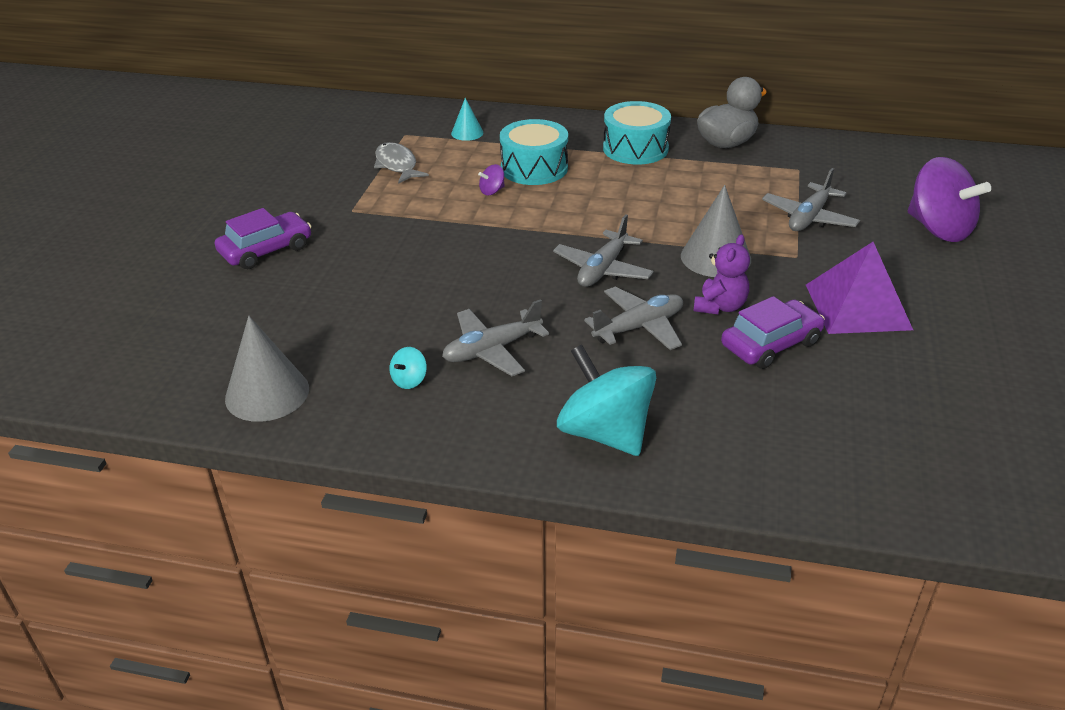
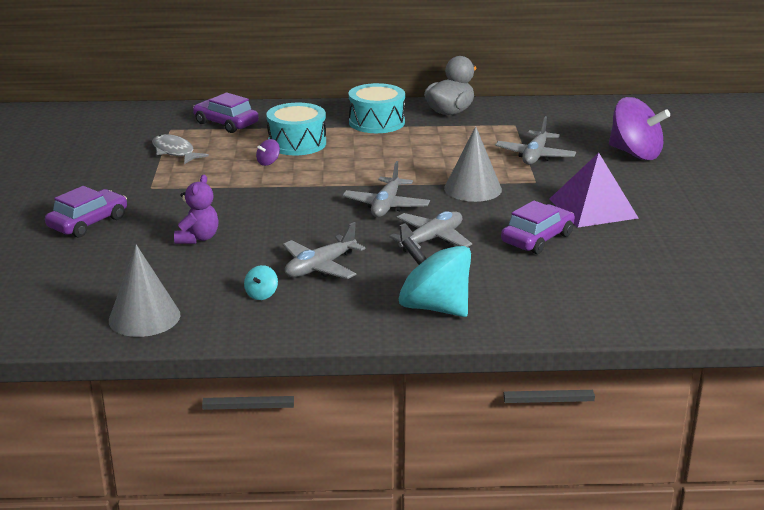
camera: 15 degrees left, 10 degrees down
(467, 133) = (226, 123): turquoise cone -> purple car
(720, 306) = (489, 219): purple teddy bear -> purple teddy bear (198, 238)

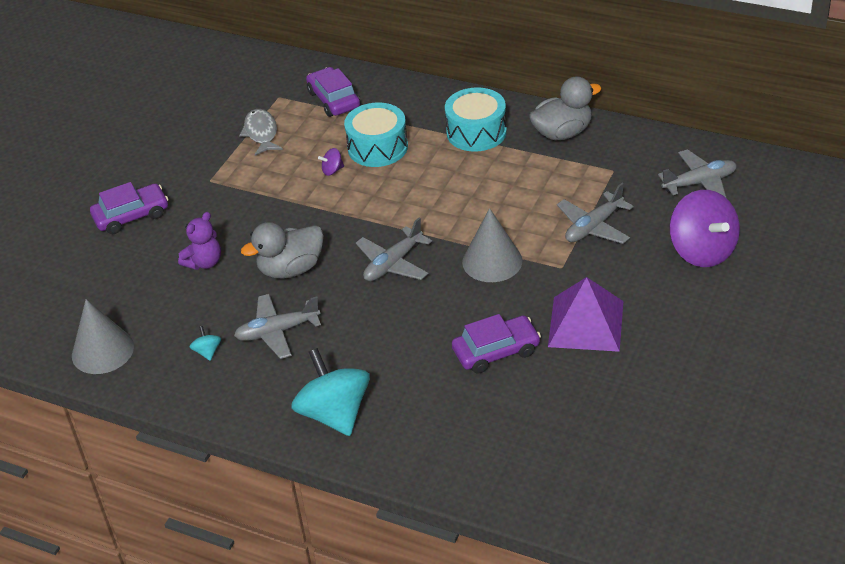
camera: 30 degrees right, 15 degrees up
(261, 294) = (207, 352): turquoise spinning top -> turquoise spinning top turned 120 degrees clockwise
(291, 226) = (291, 269): none -> grey duck
(431, 239) = (399, 323): grey plane -> grey plane (700, 183)

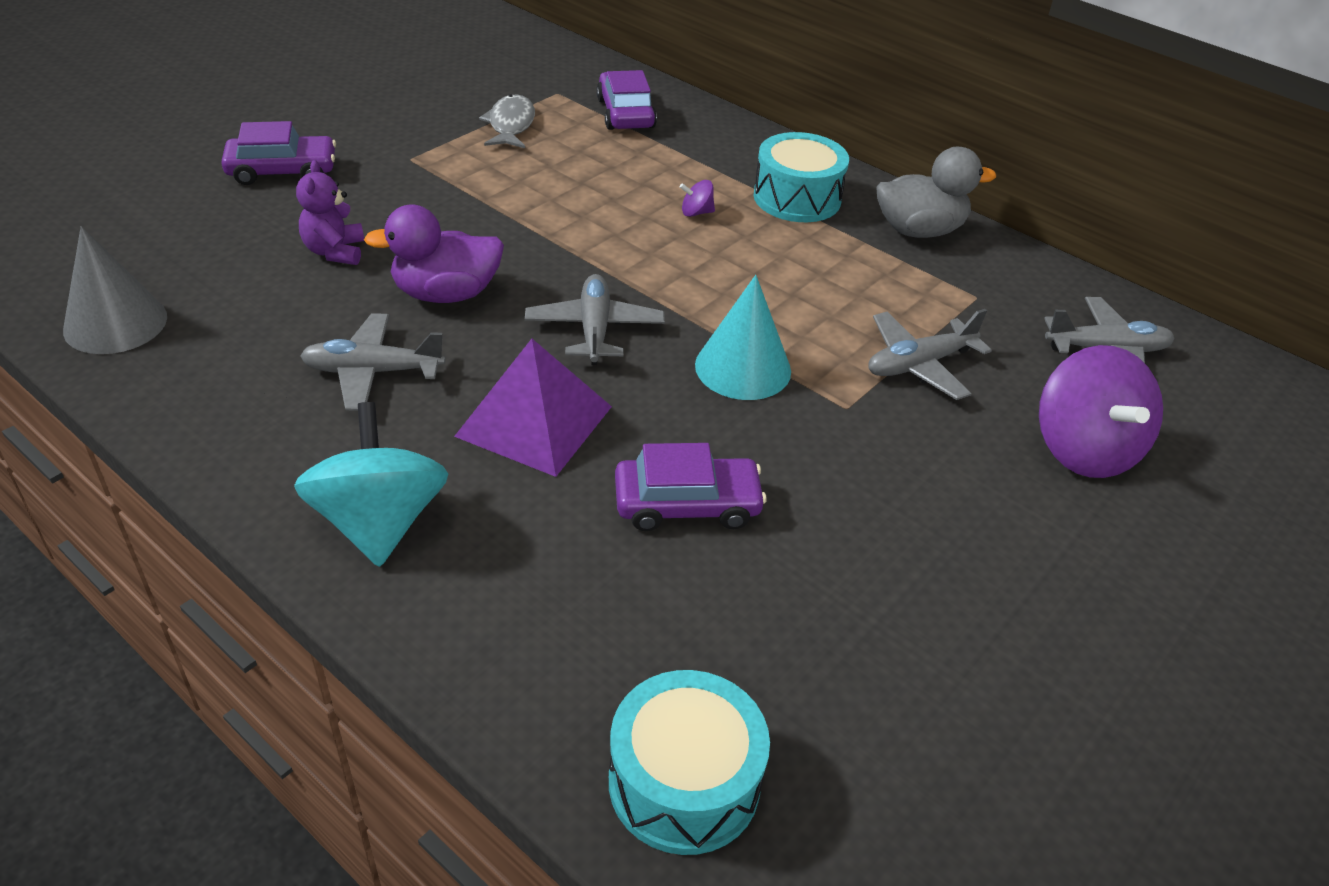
camera: 10 degrees right, 0 degrees up
(204, 262) = (335, 252): purple teddy bear -> purple teddy bear turned 120 degrees clockwise
(207, 352) = (256, 369): turquoise spinning top -> none
(291, 269) = (446, 294): grey duck -> purple duck
(332, 170) = (577, 190): purple spinning top -> purple spinning top (696, 212)
(377, 147) = (653, 180): turquoise drum -> turquoise drum (684, 782)
(393, 264) = (594, 329): grey plane -> grey plane turned 120 degrees clockwise
(492, 261) = (743, 368): grey cone -> turquoise cone
(585, 323) = (852, 505): purple pyramid -> purple pyramid (534, 421)

